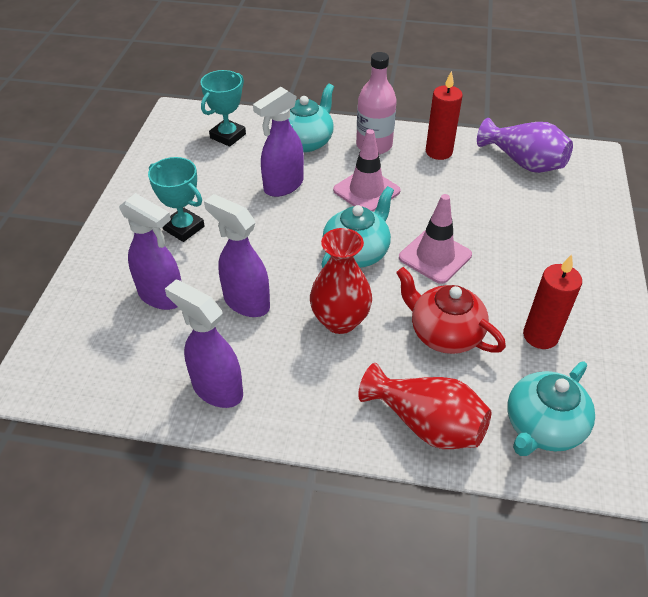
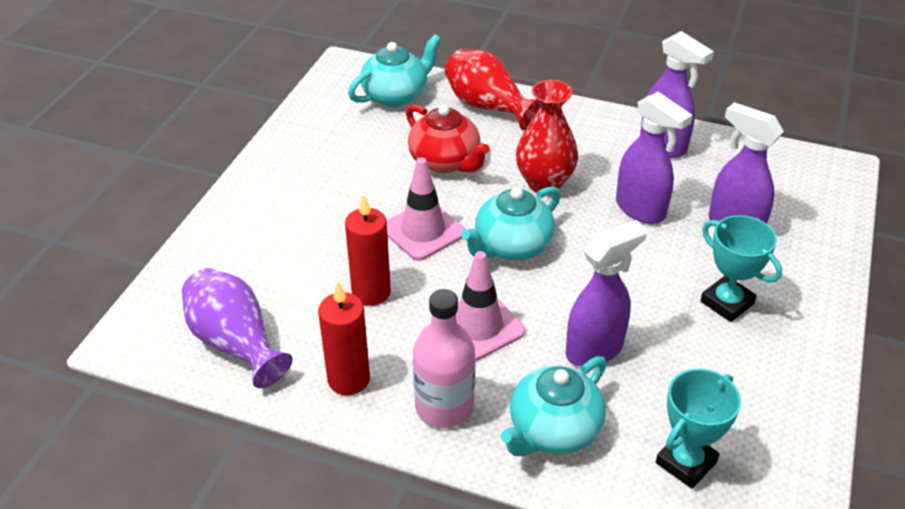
camera: 170 degrees left, 5 degrees down
(540, 336) = (356, 150): red candle -> red candle (371, 292)

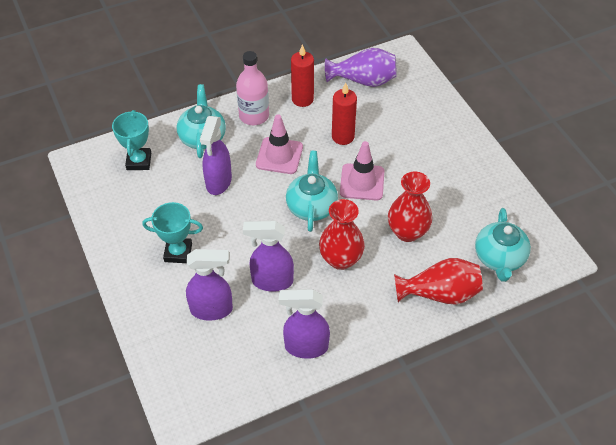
camera: 135 degrees right, 10 degrees up
(445, 161) = (407, 232): red teapot -> red vase

